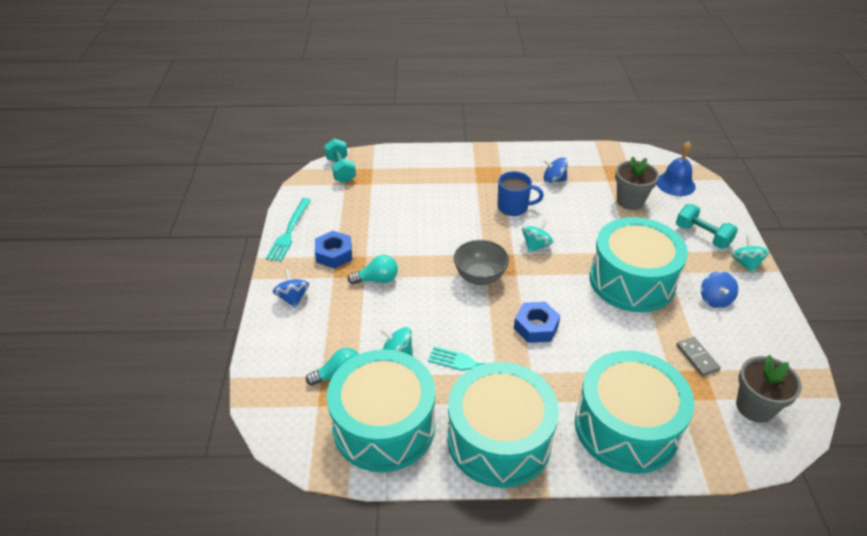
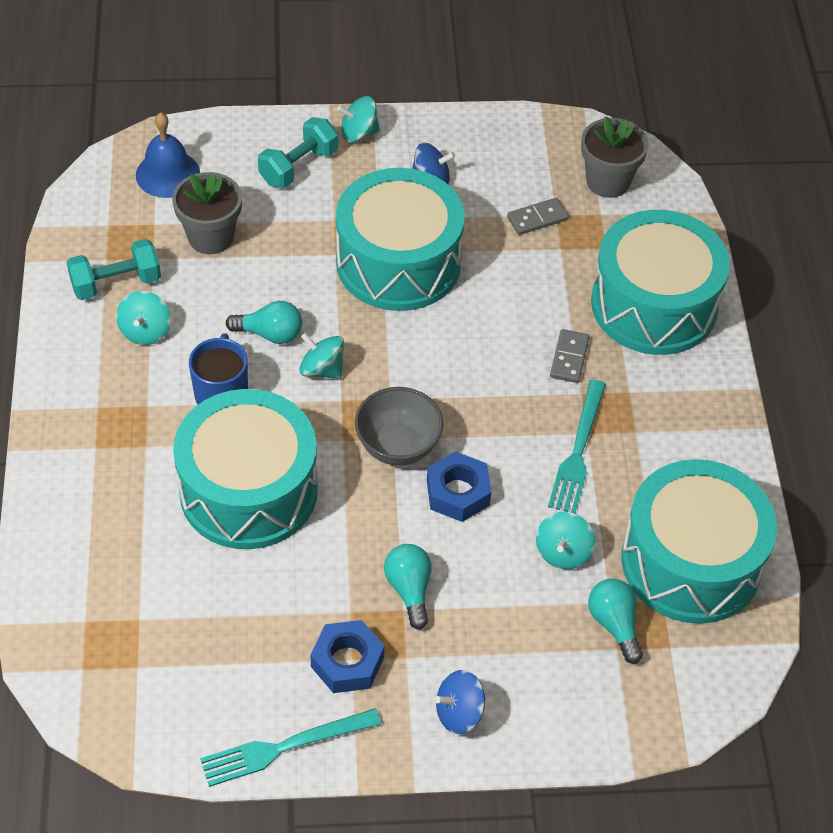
camera: 95 degrees left, 10 degrees up
(289, 231) = (284, 747): turquoise fork -> turquoise fork turned 150 degrees clockwise
(341, 170) = (89, 679): turquoise dumbbell -> turquoise dumbbell (116, 283)
(499, 439) = (692, 433): turquoise drum -> turquoise drum (248, 490)
(536, 327) = (498, 382): blue nut -> blue nut (458, 492)
(554, 179) = (145, 331): blue spinning top -> turquoise spinning top
(560, 225) = (270, 334): none -> turquoise light bulb
(563, 367) = (569, 358): none -> grey domino

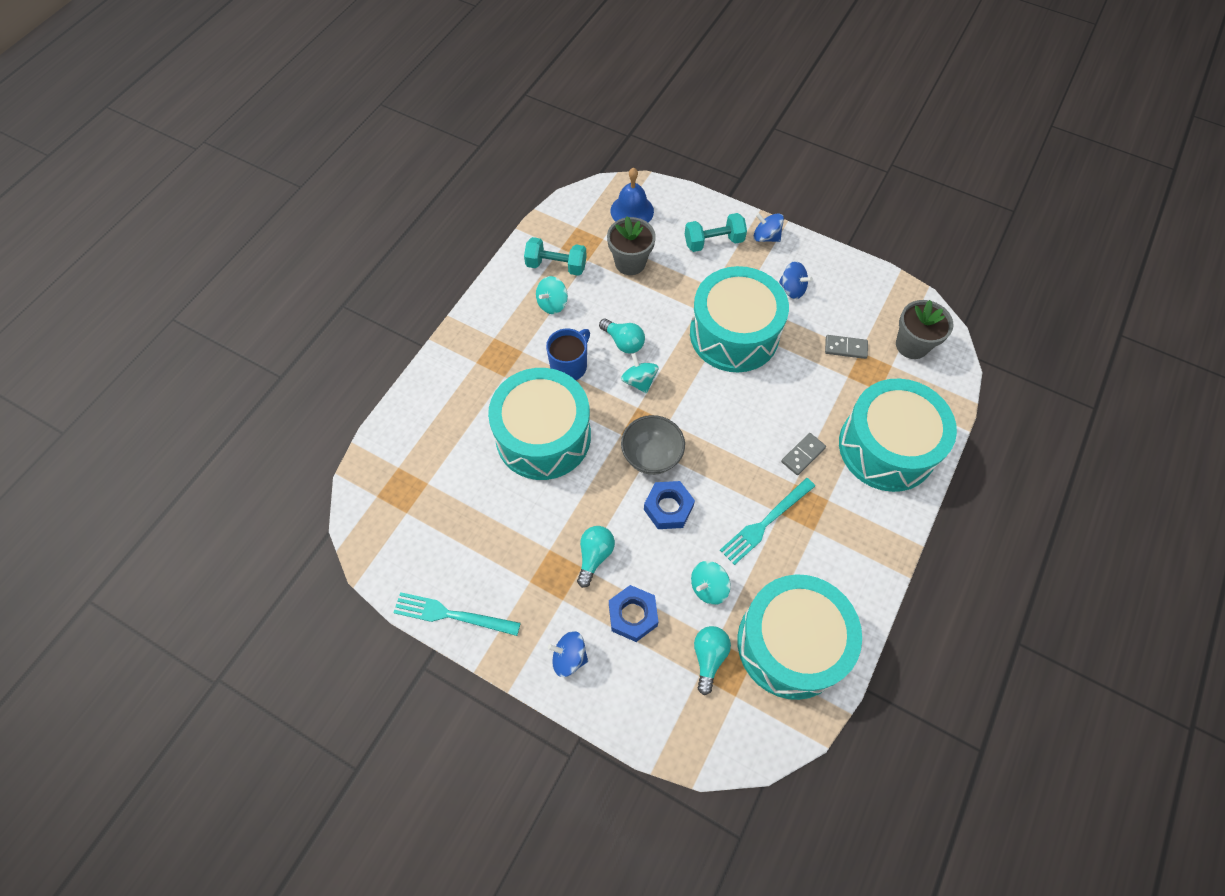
camera: 35 degrees right, 10 degrees up
(347, 662) = (525, 581): blue nut -> blue nut (633, 615)
(358, 133) = (766, 237): turquoise spinning top -> blue spinning top

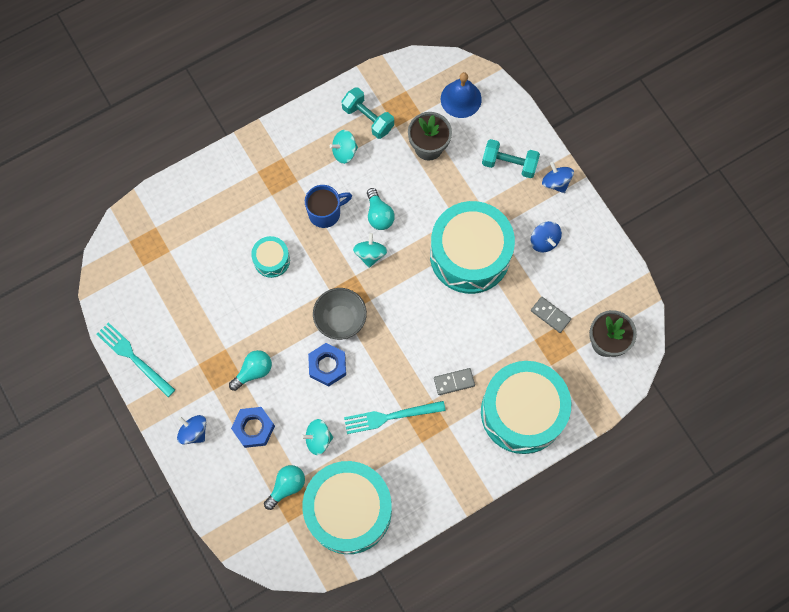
camera: 30 degrees right, 10 degrees up
(543, 436) = (271, 260): turquoise drum -> turquoise drum, size x0.45

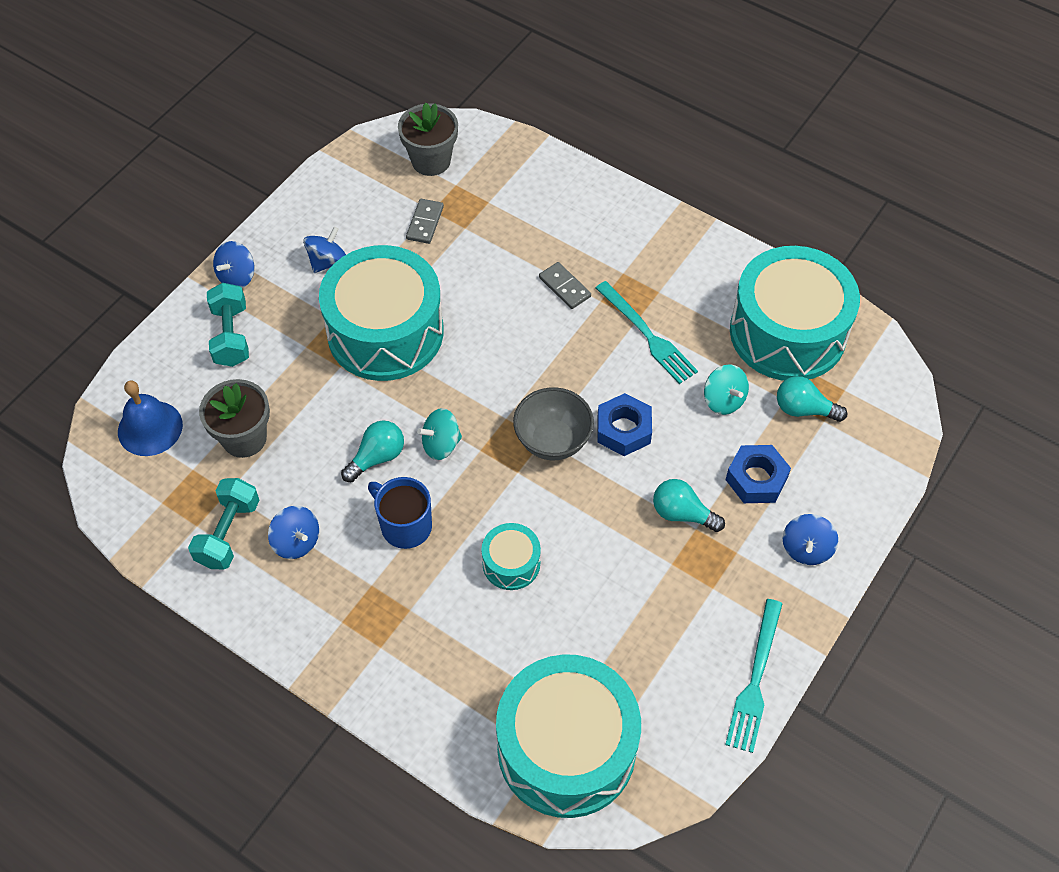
camera: 115 degrees left, 15 degrees down
(344, 152) = (296, 541): turquoise spinning top -> blue spinning top
(522, 412) = (562, 209): turquoise drum -> turquoise drum (566, 748)

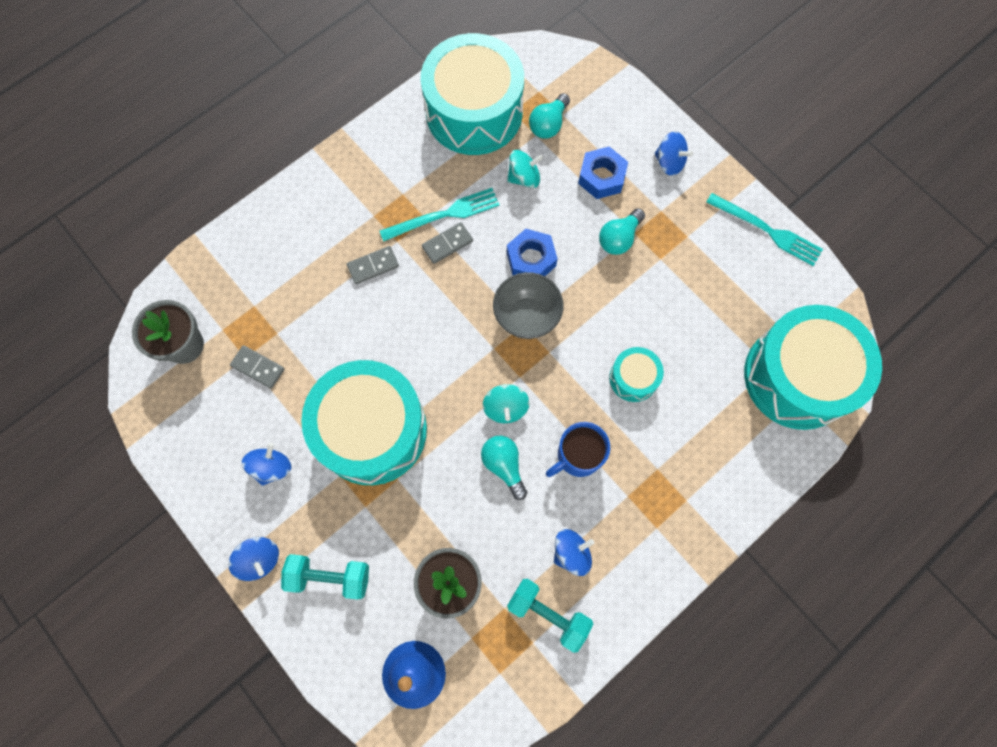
camera: 75 degrees left, 15 degrees up
(327, 261) = (272, 467): blue spinning top -> blue spinning top turned 60 degrees clockwise
(613, 346) = (447, 244): none -> grey domino

